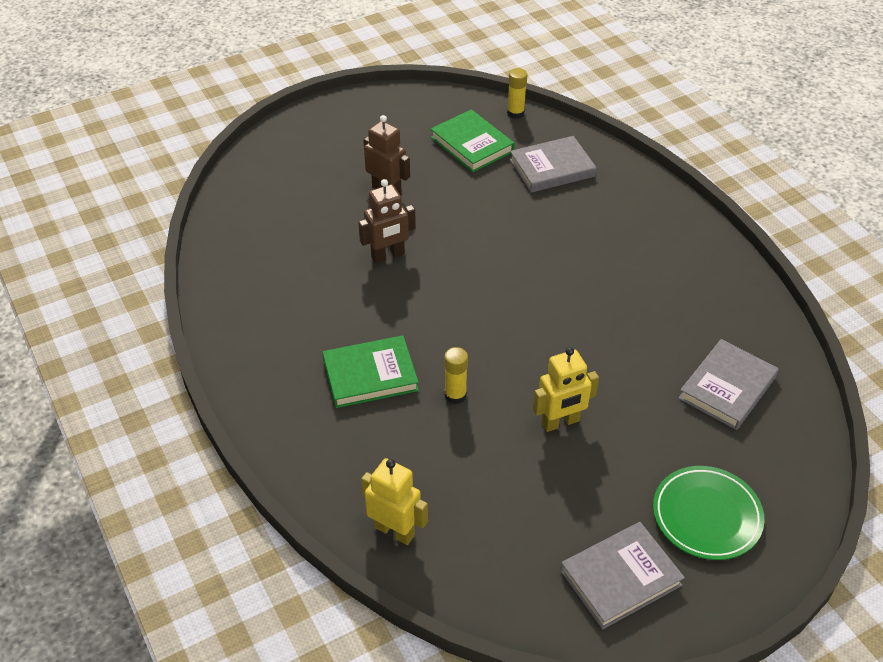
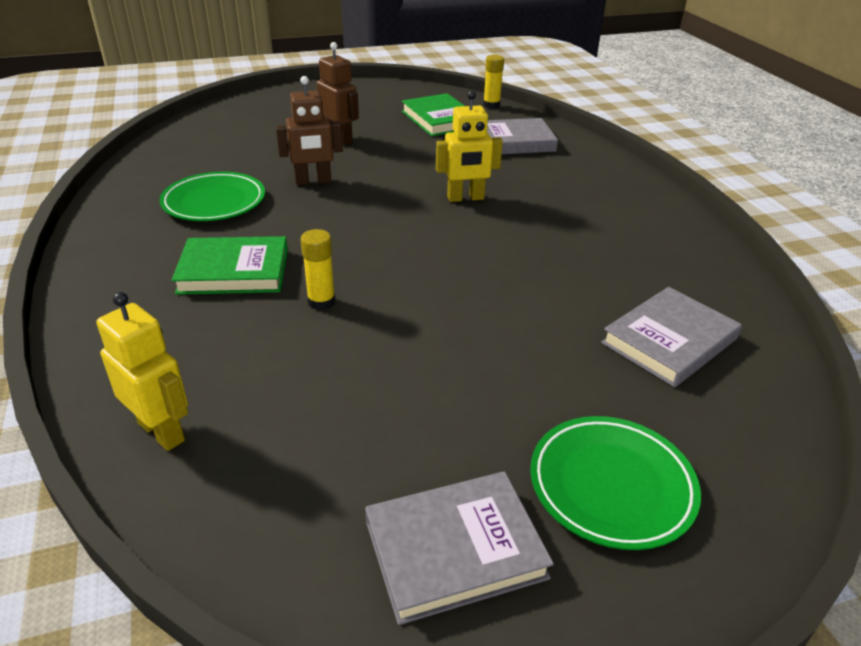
camera: 10 degrees right, 10 degrees down
(311, 297) = (214, 202): none -> green plate
(560, 422) = (439, 346): yellow robot -> yellow robot (465, 198)

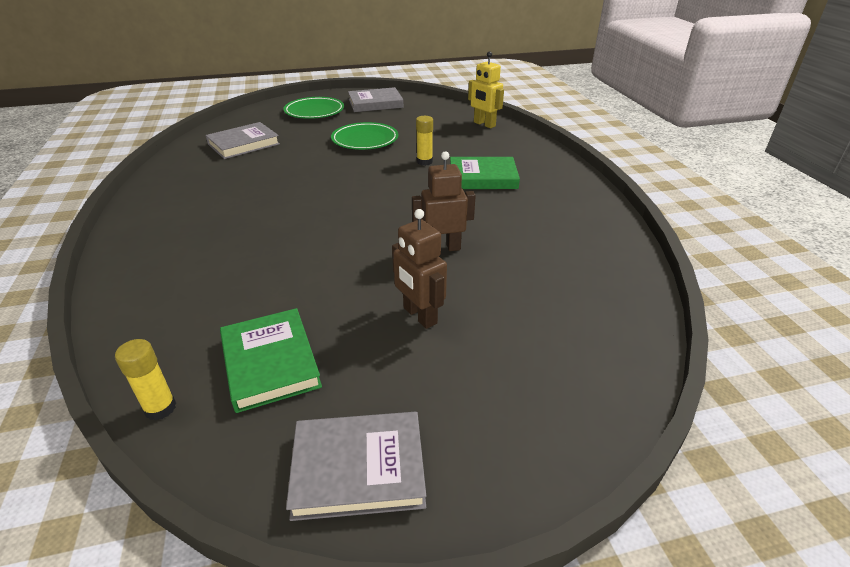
camera: 175 degrees left, 0 degrees up
(214, 202) = (525, 227): green plate -> green plate (365, 140)
(465, 198) = (304, 228): yellow robot -> none
(513, 142) = (199, 307): grey book -> grey book (358, 468)

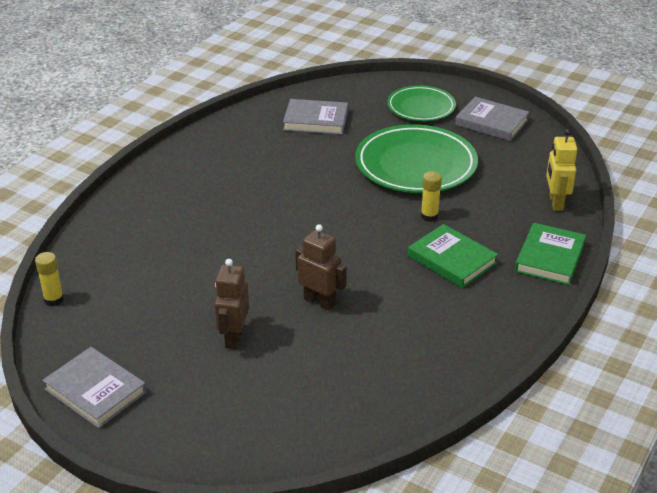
camera: 45 degrees right, 0 degrees up
(270, 362) = (124, 310): green book -> green book (549, 257)
(365, 140) = (416, 165): green plate -> green plate, size x1.64

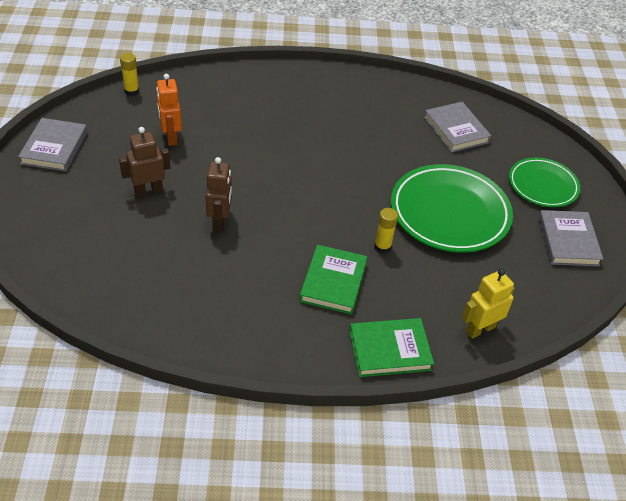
camera: 55 degrees right, 10 degrees up
(162, 295) = (171, 137): none -> orange robot

